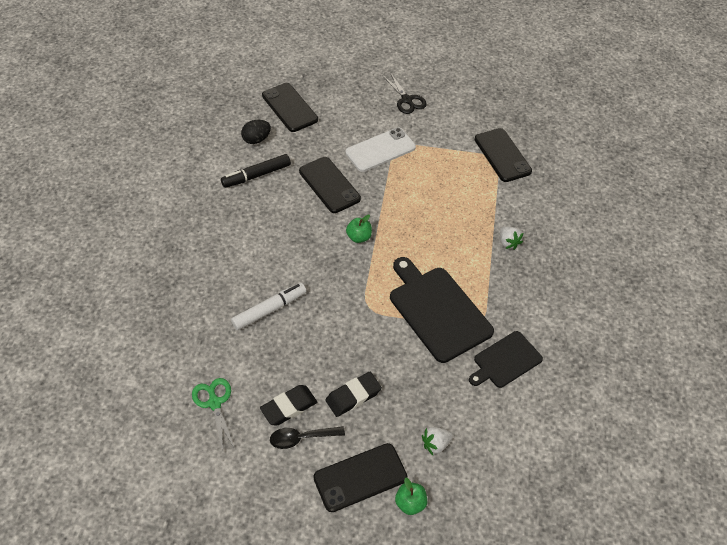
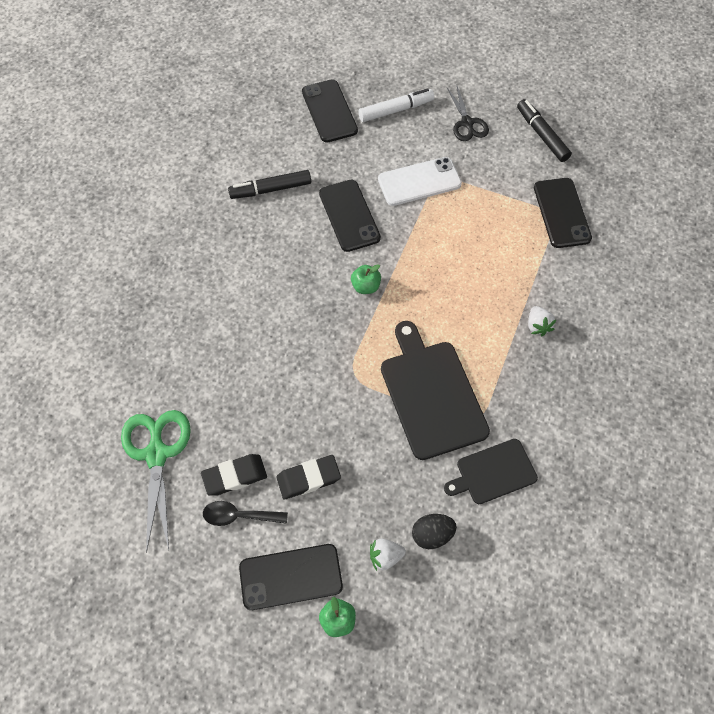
camera: 15 degrees right, 10 degrees up
(214, 403) = (156, 454): green scissors -> green scissors, size x1.59
(256, 139) = (282, 145): black egg -> black egg (432, 534)
(269, 310) = (243, 356): white marker -> white marker (396, 110)
(469, 100) = (542, 135): none -> black marker

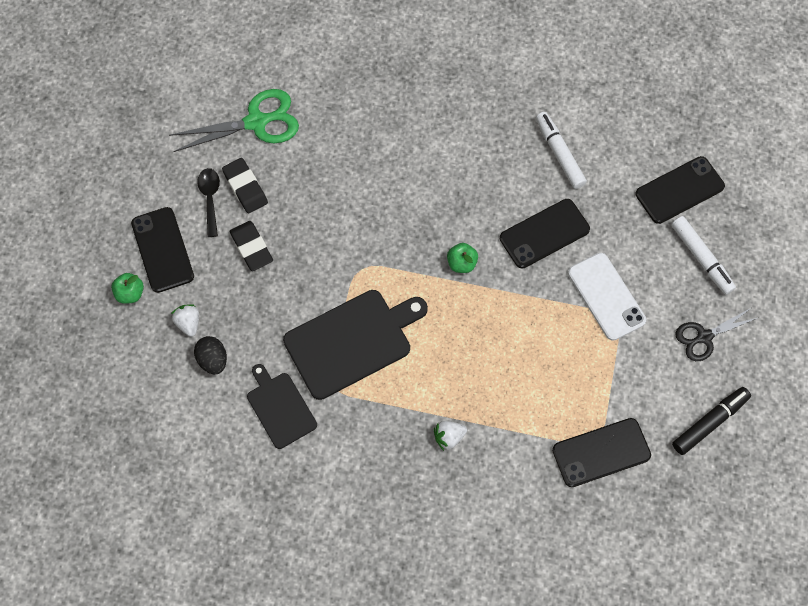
camera: 80 degrees right, 5 degrees up
(270, 189) = (559, 153): black marker -> white marker

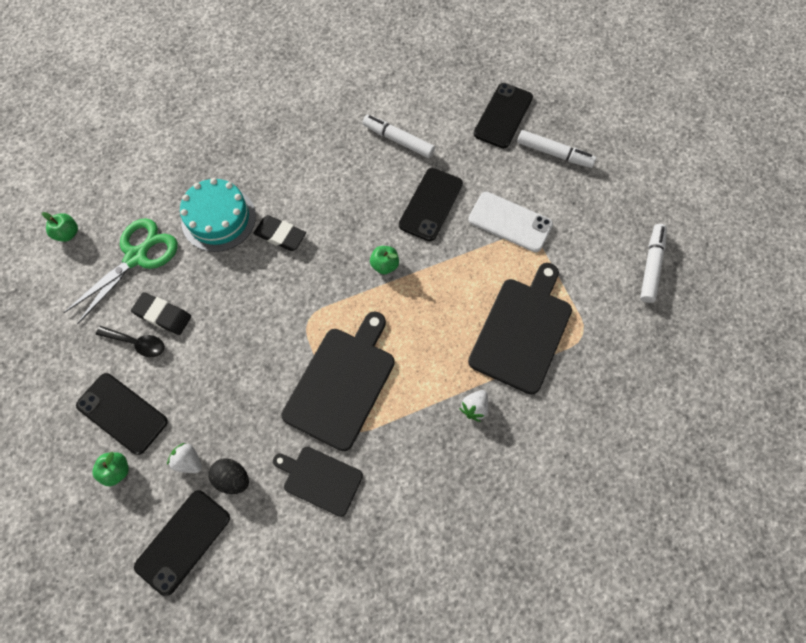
camera: 35 degrees left, 0 degrees up
(210, 198) = (137, 343): black spoon -> black spoon turned 150 degrees clockwise
(214, 66) = (68, 233): none -> green apple
(251, 247) = (202, 361): black eraser -> black eraser (280, 235)
(346, 130) = (218, 218): none -> turquoise cake
(541, 400) = (522, 330): none -> black cutting board
(601, 452) = (595, 340): black phone -> black phone (183, 541)
(704, 337) = (599, 207): black scissors -> none
(709, 422) = (651, 266): black marker -> white marker

